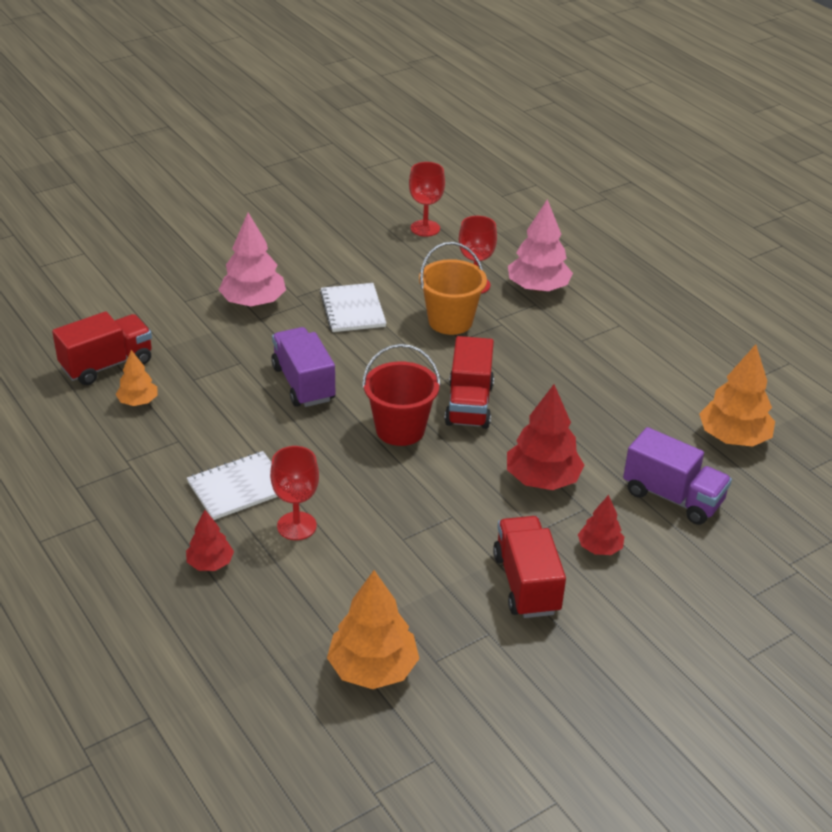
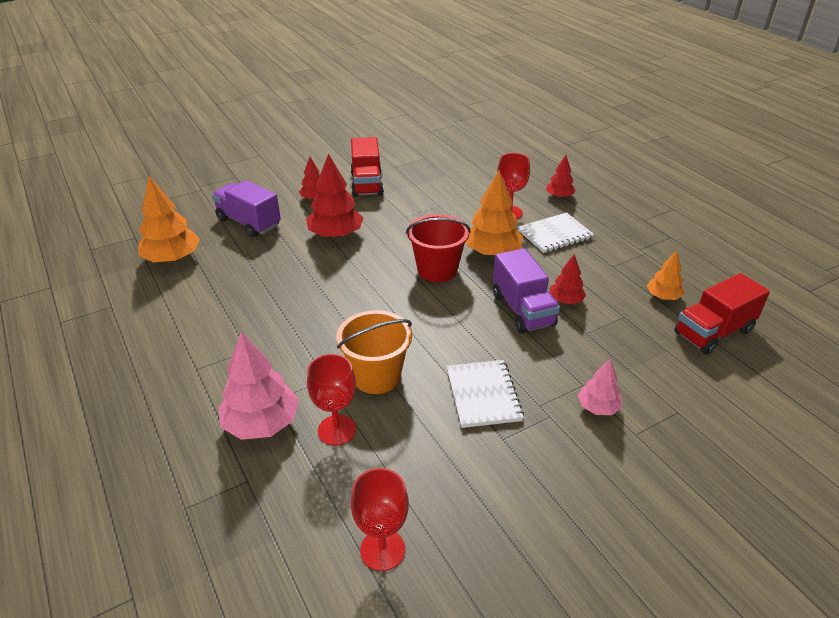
camera: 175 degrees left, 0 degrees up
(252, 395) = (565, 300): none -> red tree
(253, 302) = (598, 407): pink tree -> pink tree, size x0.57
(373, 669) = (458, 156): orange tree -> orange tree (492, 252)
(469, 404) = (376, 289): red truck -> none

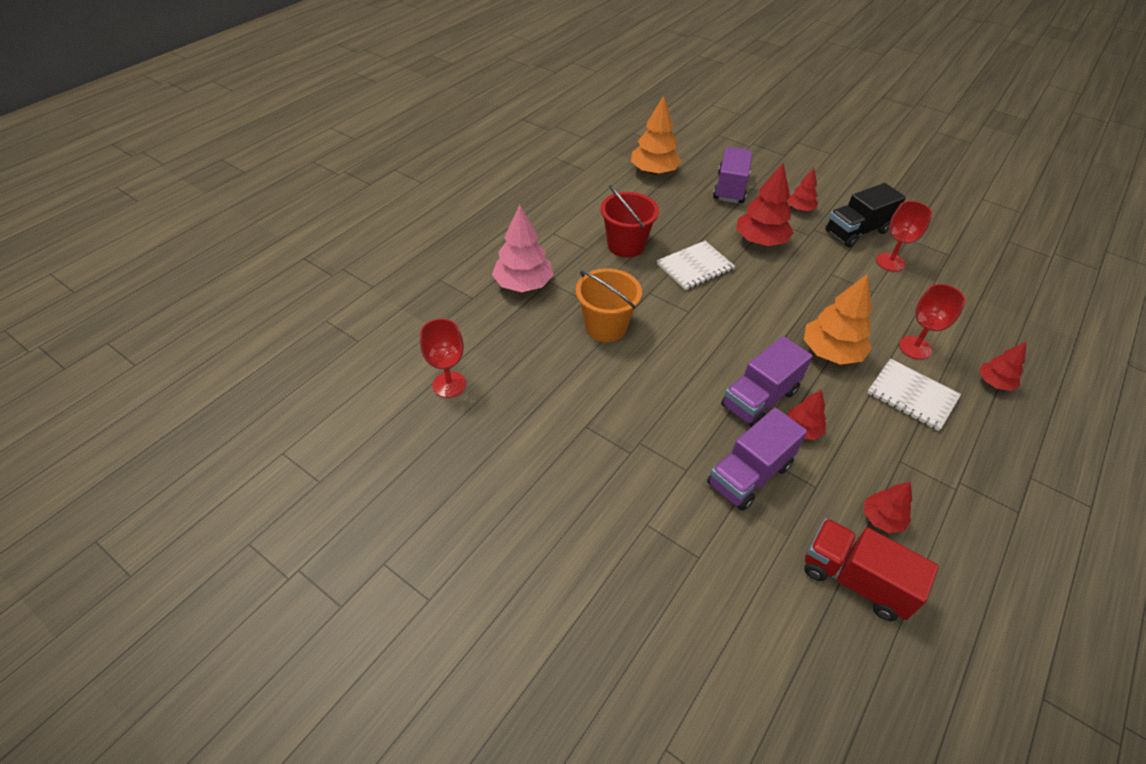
camera: 65 degrees right, 10 degrees up
(337, 430) = (539, 324): red goblet -> red goblet (890, 262)
(367, 184) = (856, 231): red truck -> black truck
(437, 270) = (768, 321): red bucket -> red bucket (626, 245)
(483, 395) = (627, 399): white notebook -> white notebook (695, 267)
(598, 407) = (663, 487): pink tree -> none
(601, 348) = (749, 475): none -> purple truck
(663, 297) = (882, 519): orange tree -> red tree

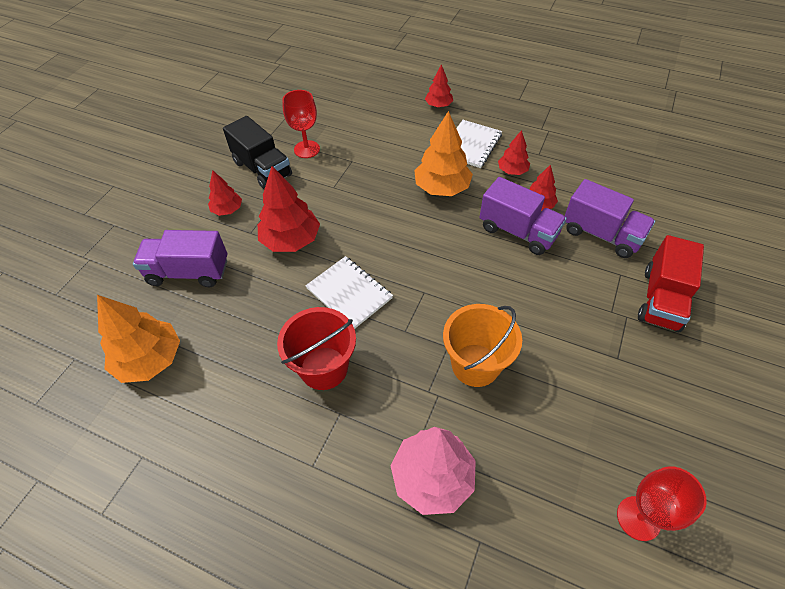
camera: 100 degrees left, 5 degrees up
(855, 579) = (652, 178): red truck -> red truck (661, 299)
(882, 519) = (595, 165): red tree -> red tree (512, 171)
(915, 348) = (416, 141): red goblet -> none

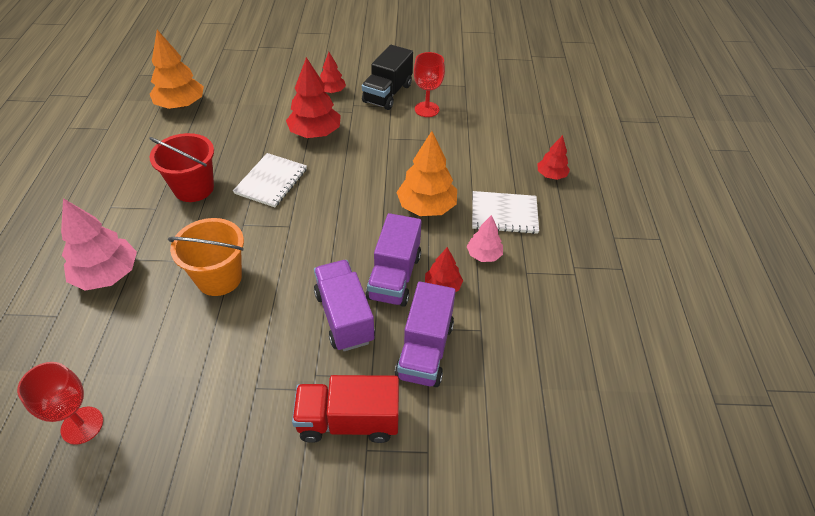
camera: 65 degrees right, 5 degrees down
(188, 272) = (261, 95): purple truck -> purple truck (344, 317)
(512, 171) = (484, 255): red tree -> pink tree

